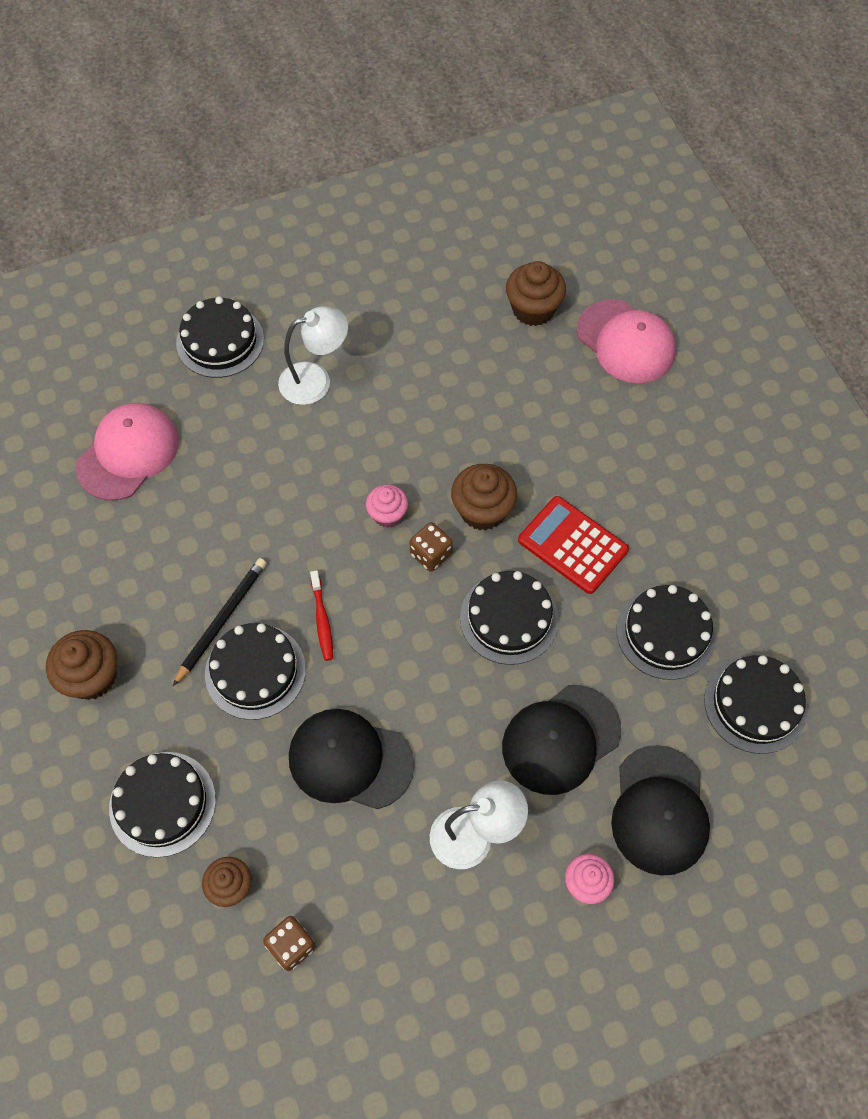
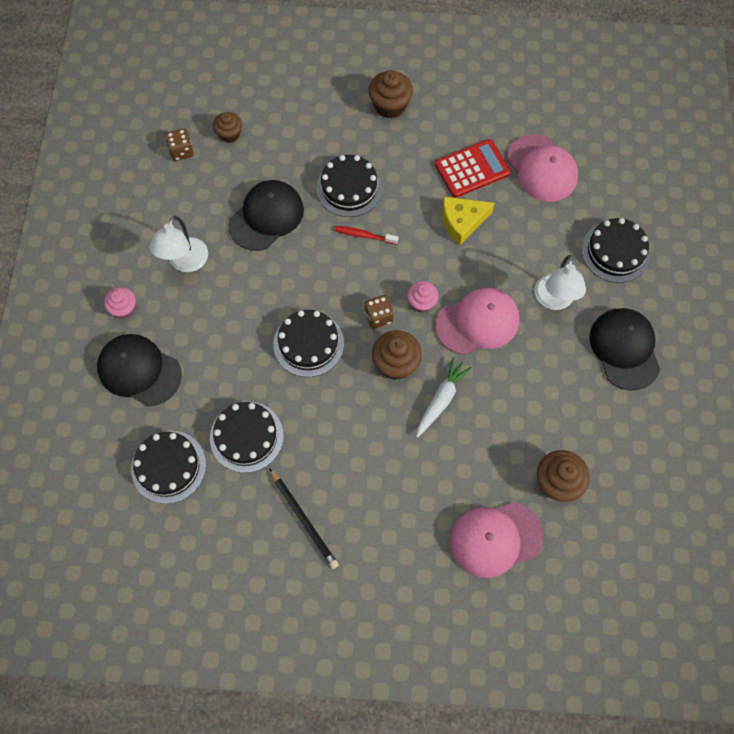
camera: 115 degrees right, 5 degrees up
(162, 803) = (294, 117): black cake -> none
(222, 620) = (392, 181): black pencil -> black pencil (304, 519)
(249, 513) = (462, 222): none -> yellow cheese
(384, 446) = (477, 322): none -> pink cap
(502, 447) = (441, 400): none -> white carrot
(560, 739) = (213, 336): black cap -> black cap (624, 349)
(573, 545) = (340, 409): red calculator -> red calculator (472, 169)

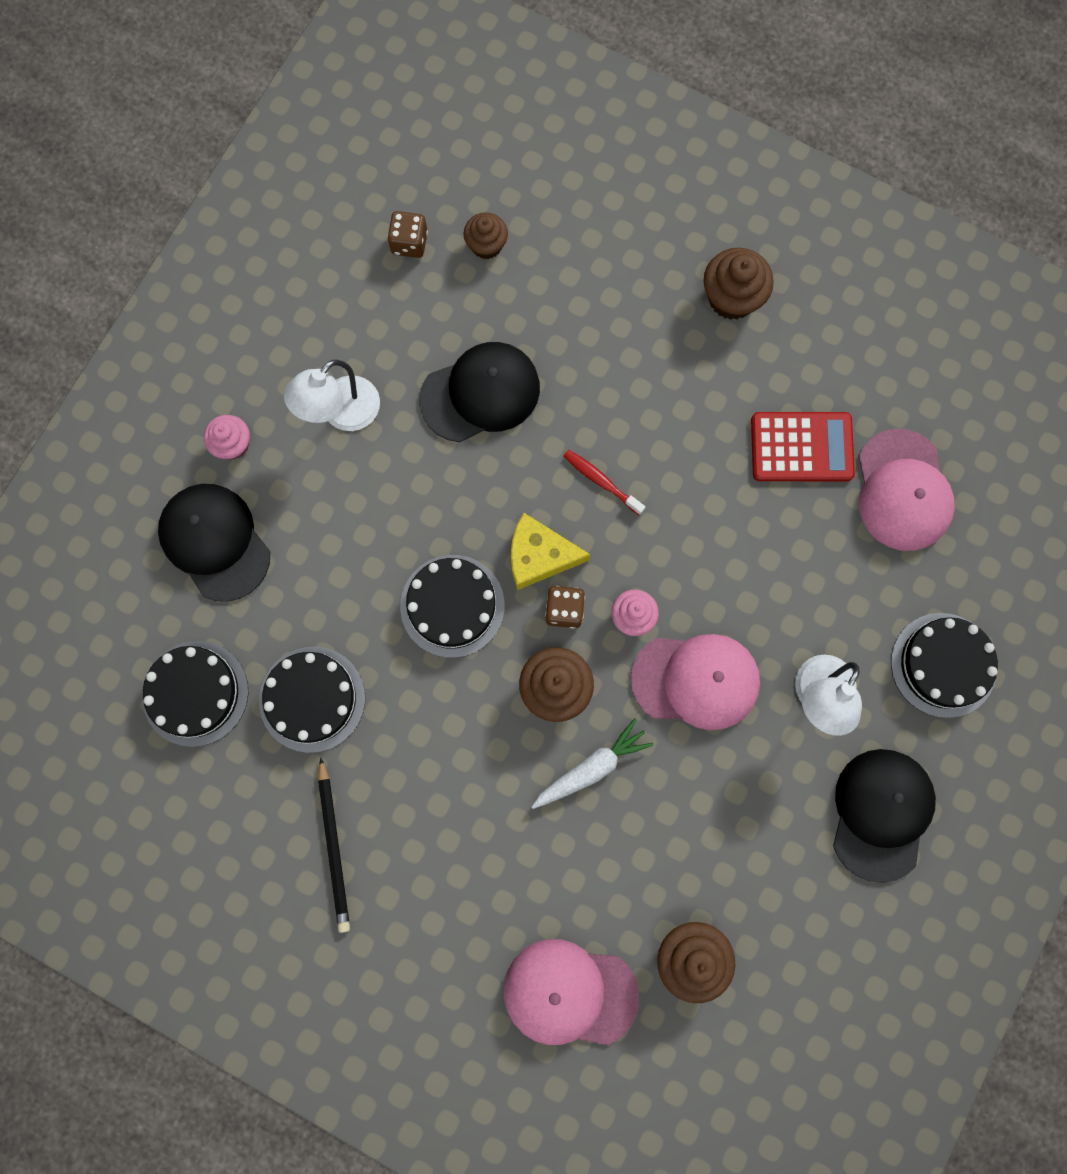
camera: 25 degrees right, 10 degrees up
(349, 188) = (614, 400): black cake -> none
(462, 222) = (748, 522): yellow cheese -> yellow cheese (539, 556)

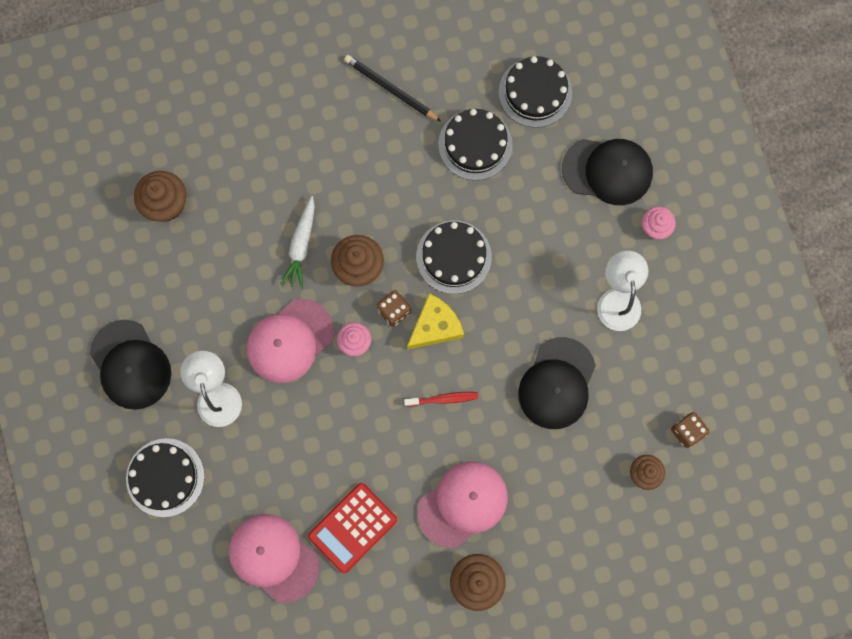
camera: 135 degrees right, 0 degrees up
(569, 993) = (210, 133): pink cap -> pink cap (463, 504)

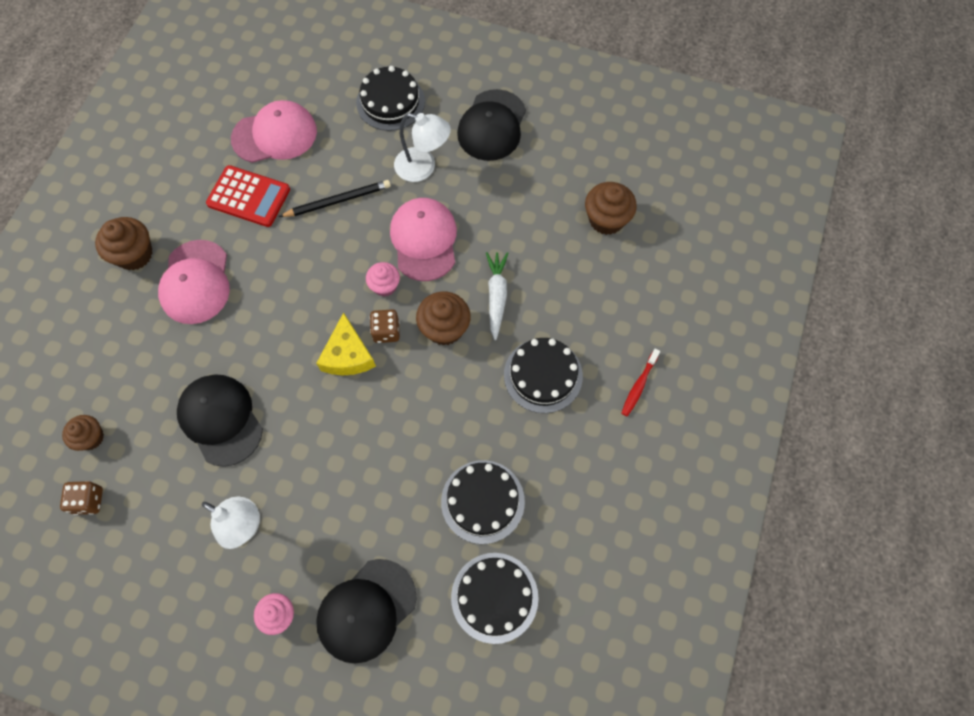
camera: 125 degrees right, 10 degrees down
(130, 365) = (492, 125): black cap -> black cap turned 75 degrees counterclockwise
(301, 245) = (496, 296): white carrot -> white carrot turned 45 degrees clockwise
(352, 527) = (248, 197): red calculator -> red calculator turned 120 degrees clockwise
(390, 89) = (589, 461): black pencil -> black pencil (338, 200)
(443, 399) = (285, 322): red toothbrush -> red toothbrush (638, 386)
(453, 257) = (394, 410): black cake -> black cake (543, 375)

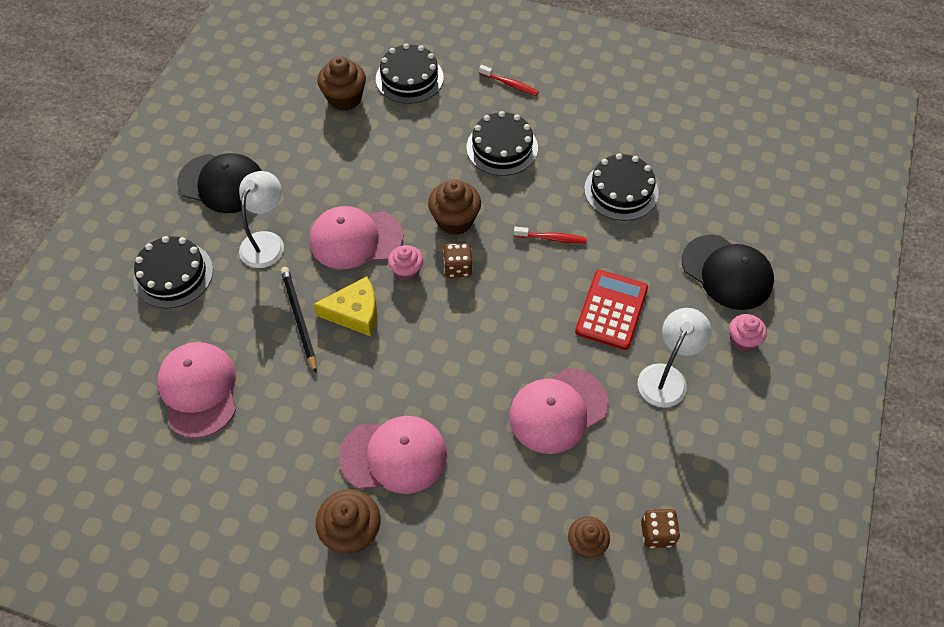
camera: 90 degrees left, 10 degrees down
(220, 420) = (558, 410): black cap -> pink cap
(248, 197) = (283, 410): red calculator -> red calculator (612, 310)
(348, 355) = (483, 299): yellow cheese -> yellow cheese (355, 313)
(419, 423) = (552, 238): none -> red toothbrush
(494, 597) = (701, 182): black cake -> black cake (409, 78)
(496, 296) = (422, 180): white carrot -> none

